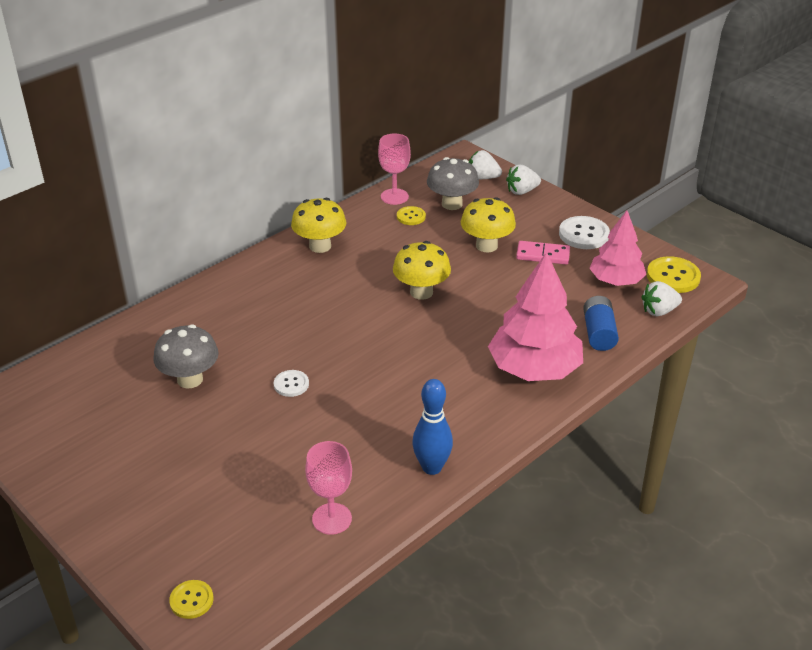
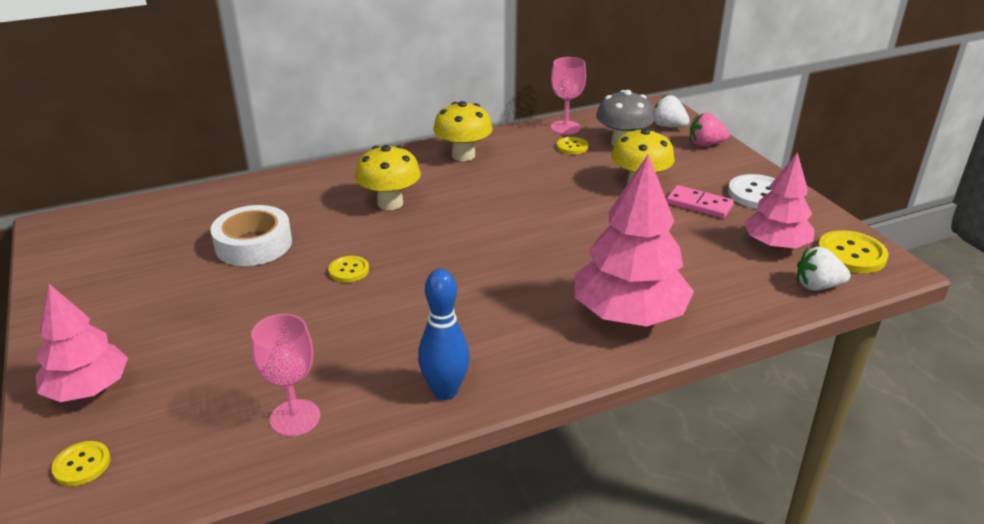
camera: 20 degrees right, 5 degrees down
(146, 542) = (88, 389): none -> pink tree
(190, 379) = (253, 244): grey mushroom -> white tape
(291, 384) = (349, 270): white button -> yellow button
(421, 292) = (542, 213): yellow mushroom -> yellow mushroom (390, 203)
(521, 191) = (705, 144): white strawberry -> pink strawberry
(598, 333) = (728, 294): blue battery -> none

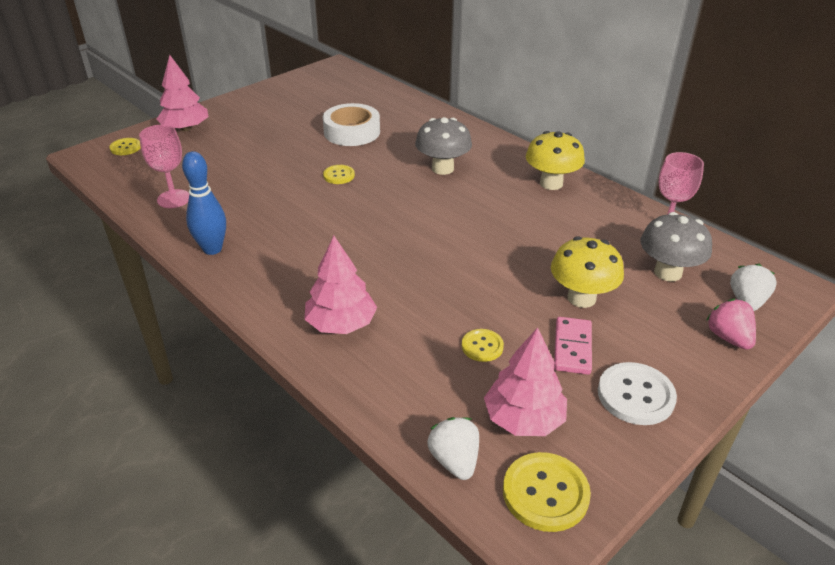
camera: 70 degrees right, 5 degrees up
(390, 203) = (442, 168): yellow mushroom -> grey mushroom
(572, 147) = (627, 241): yellow button -> yellow button (482, 346)
(629, 314) = (341, 324): pink tree -> pink tree, size x0.65

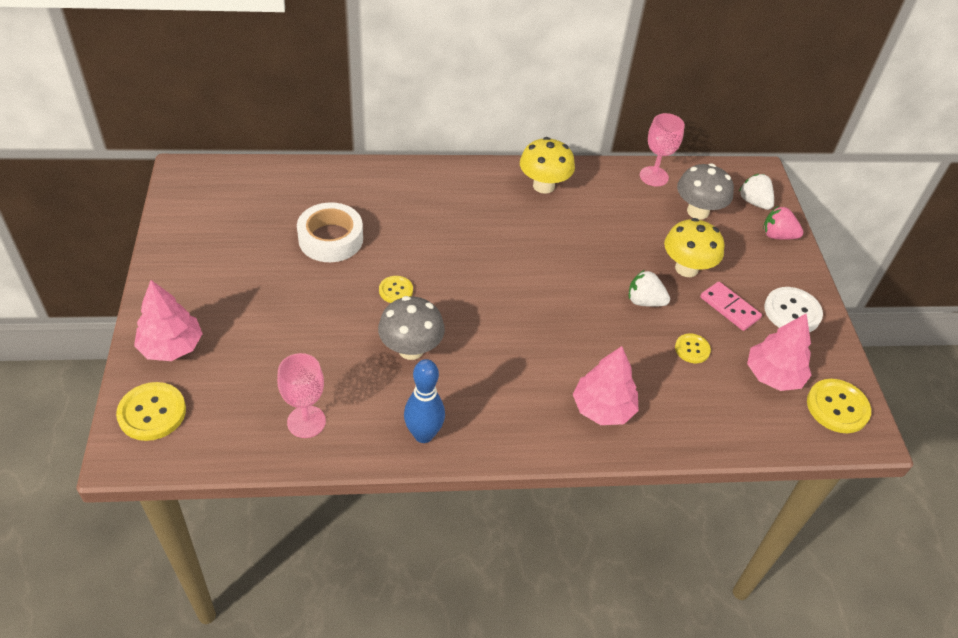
camera: 55 degrees left, 10 degrees up
(125, 147) = (152, 413): yellow button -> yellow button, size x1.68
(442, 168) = (457, 225): grey mushroom -> grey mushroom (411, 349)
(454, 460) = (783, 431): white strawberry -> white strawberry (644, 301)

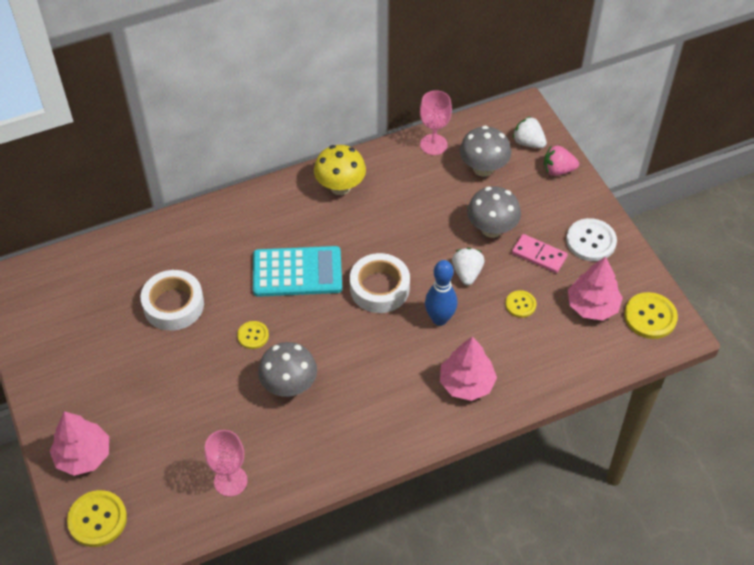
camera: 15 degrees left, 5 degrees up
(423, 434) = (331, 458): blue bowling pin -> blue bowling pin (439, 319)
(467, 247) = (297, 272): none -> turquoise calculator
(545, 287) = (379, 288): none -> white tape
(644, 301) = (467, 273): white strawberry -> white strawberry turned 90 degrees clockwise
(686, 268) = (491, 229): yellow mushroom -> grey mushroom

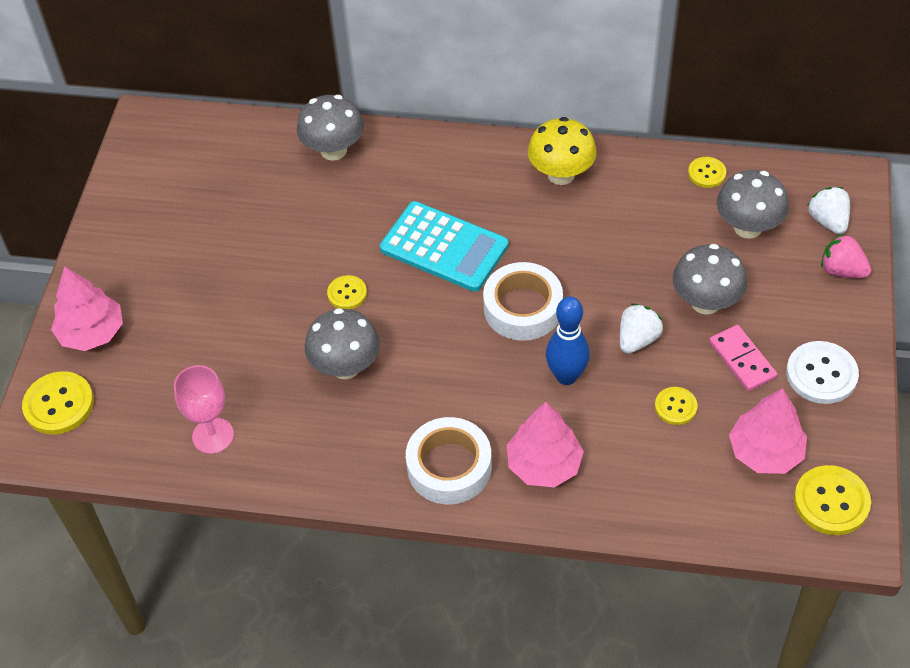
camera: 35 degrees right, 0 degrees up
(168, 240) = (333, 150): none -> grey mushroom
(173, 305) = (289, 221): white tape -> white tape (449, 467)
(433, 144) = (707, 173): pink goblet -> yellow button

